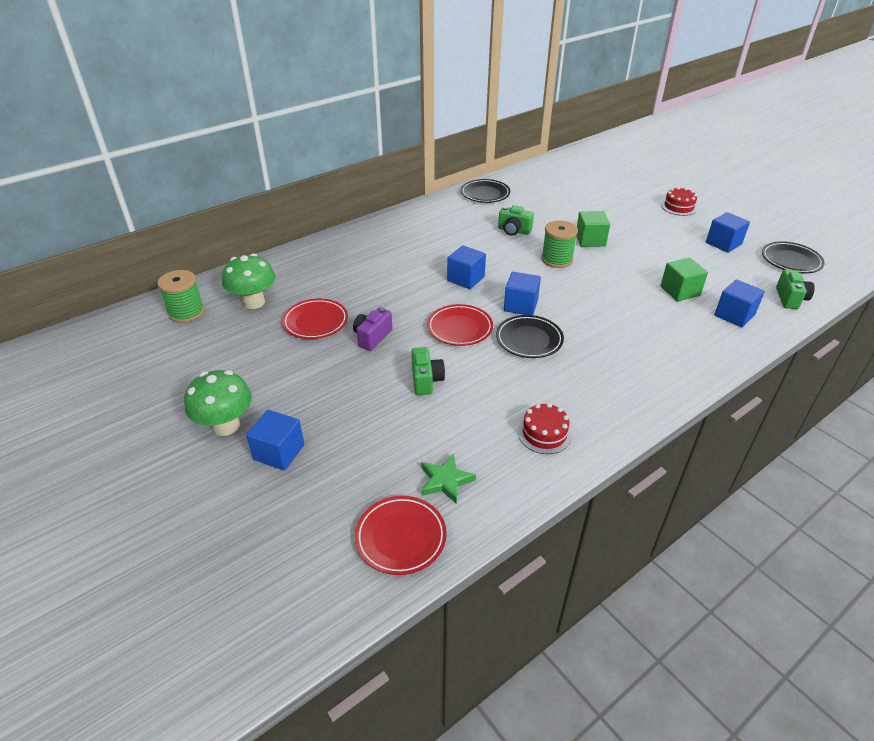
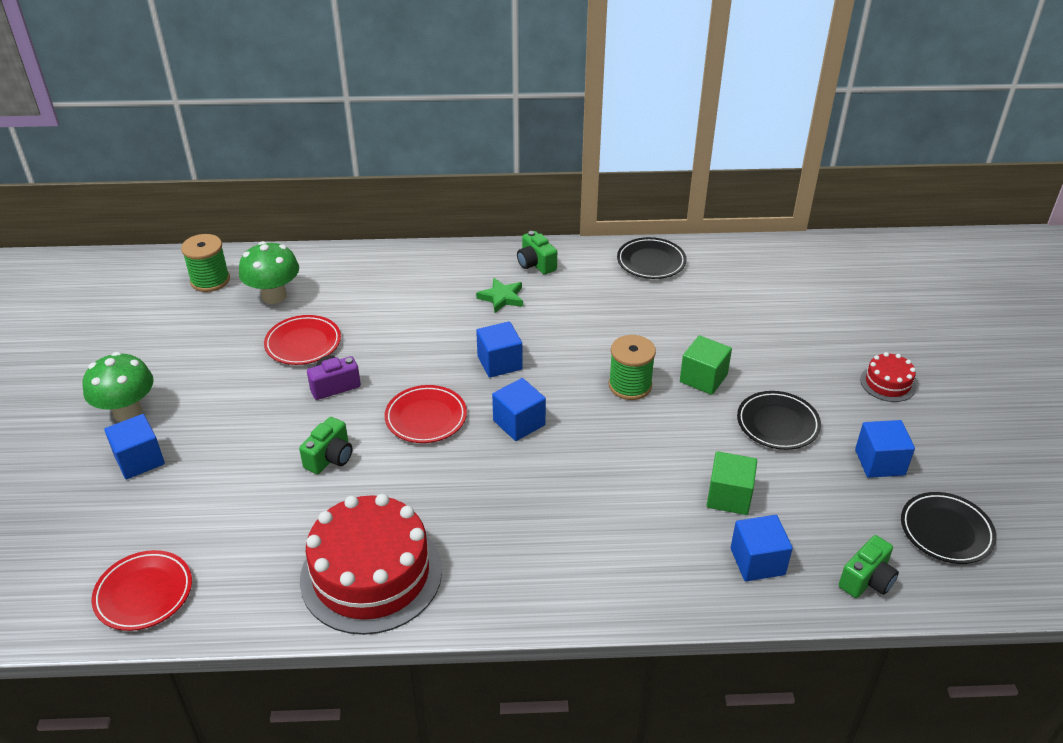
camera: 35 degrees right, 0 degrees up
(445, 481) = (234, 566): green star -> green star (501, 298)
(514, 231) = (625, 326): green camera -> green camera (536, 264)
(529, 340) = (479, 467): black plate -> black plate (777, 424)
(544, 433) = (371, 574): red cake -> red cake, size x2.18

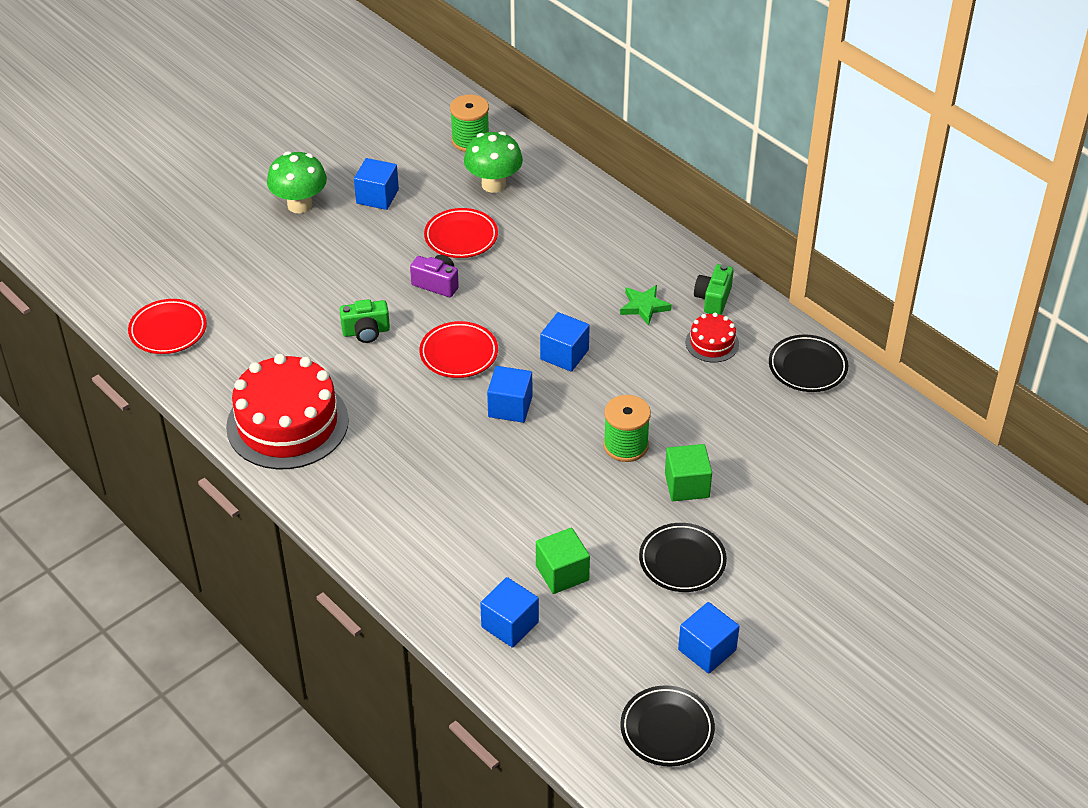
camera: 50 degrees right, 5 degrees up
(139, 460) = (266, 244): blue cube -> blue cube (377, 196)
(867, 580) = (557, 700): green camera -> none
(887, 383) = (823, 610): red cake -> red cake (712, 343)

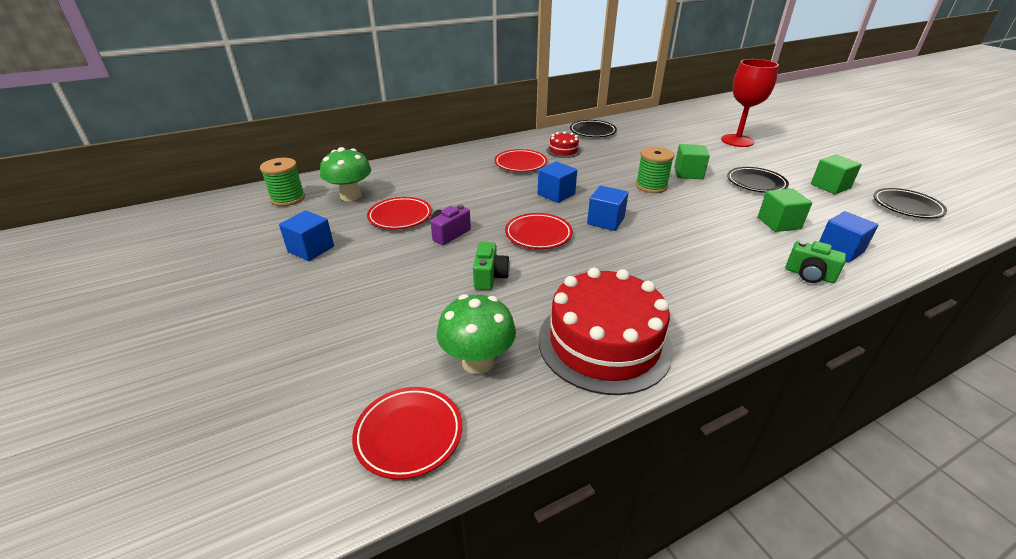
camera: 75 degrees left, 10 degrees down
(300, 205) = (276, 296): green mushroom -> green mushroom (478, 362)
(644, 306) = (520, 164): green star -> red plate
(707, 650) = (830, 186): blue cube -> green cube
(713, 299) = (524, 145): green camera -> green camera (809, 275)
(856, 552) = (737, 141): none -> red goblet

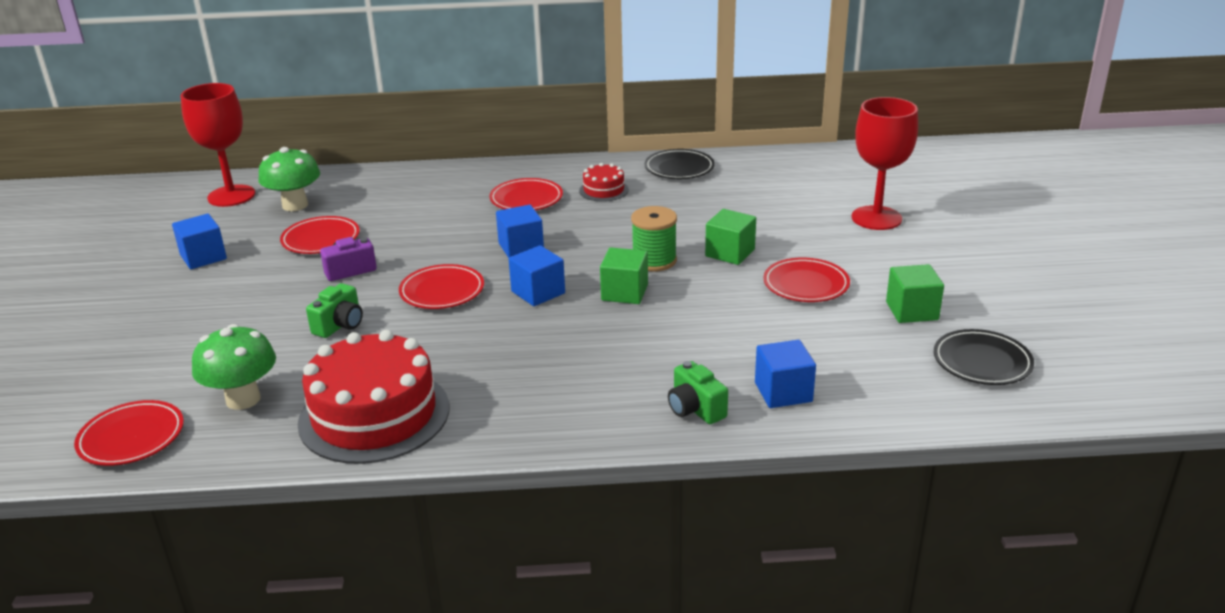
camera: 25 degrees right, 5 degrees down
(288, 198) = (231, 196): green spool -> red goblet
(756, 183) = (806, 285): black plate -> red plate
(779, 223) = (754, 342): green cube -> green cube (624, 292)

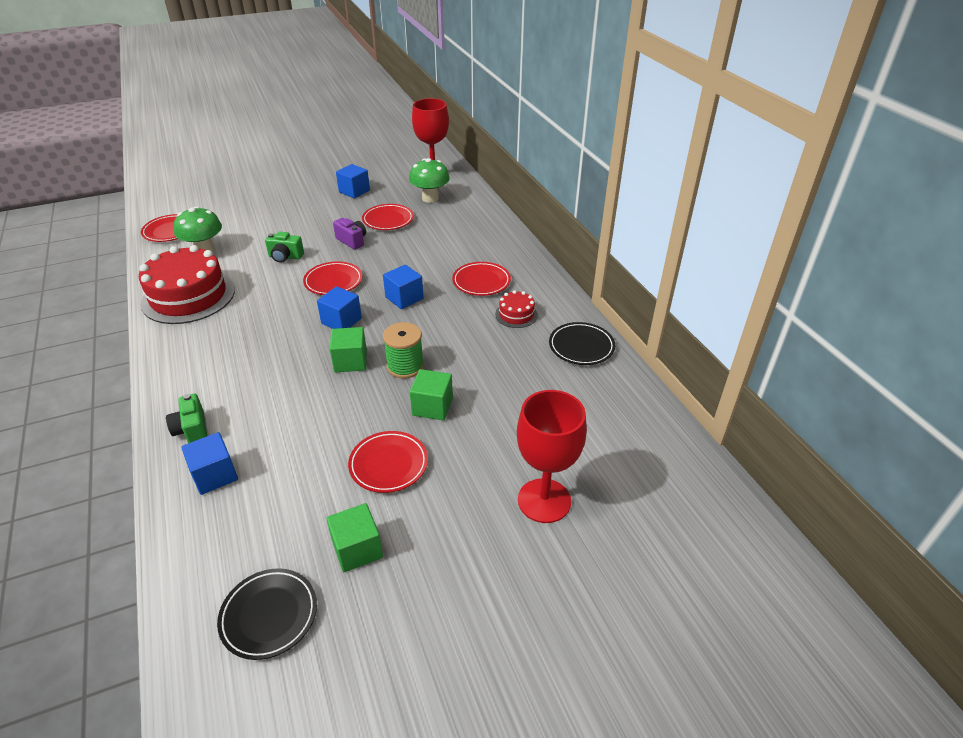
camera: 70 degrees right, 10 degrees up
(695, 409) = (192, 429): green camera -> green camera turned 60 degrees counterclockwise

